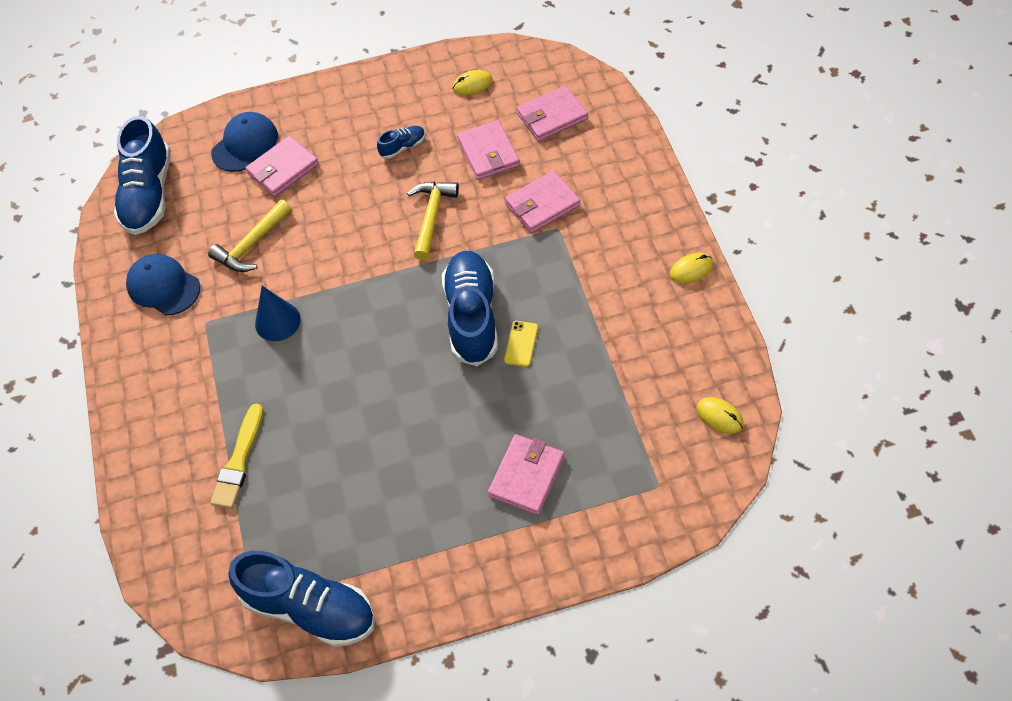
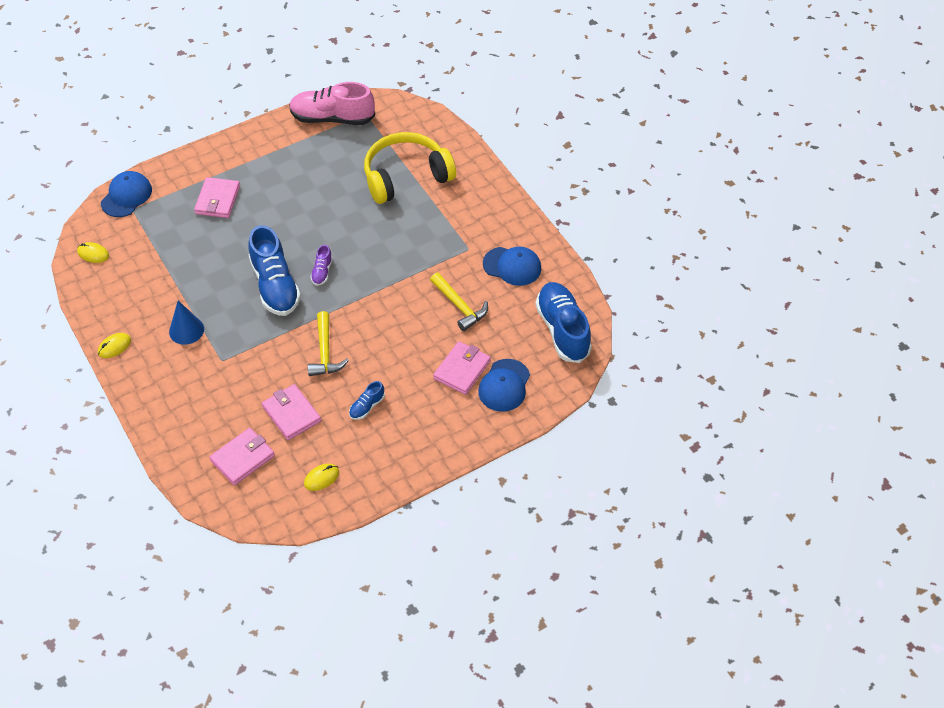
camera: 160 degrees right, 5 degrees down
(239, 460) = (406, 176): yellow brush -> yellow headphones
(252, 245) = (460, 306): yellow hammer -> yellow hammer turned 120 degrees clockwise
(277, 321) = (416, 258): blue cone -> blue cone (186, 330)
(310, 608) = (332, 118): blue shoe -> pink shoe
(405, 325) = (322, 272): none -> purple shoe
(521, 344) = (235, 274): yellow phone -> none
(542, 205) = (237, 377): pink wallet -> none
(666, 514) = (126, 196): none -> blue cap

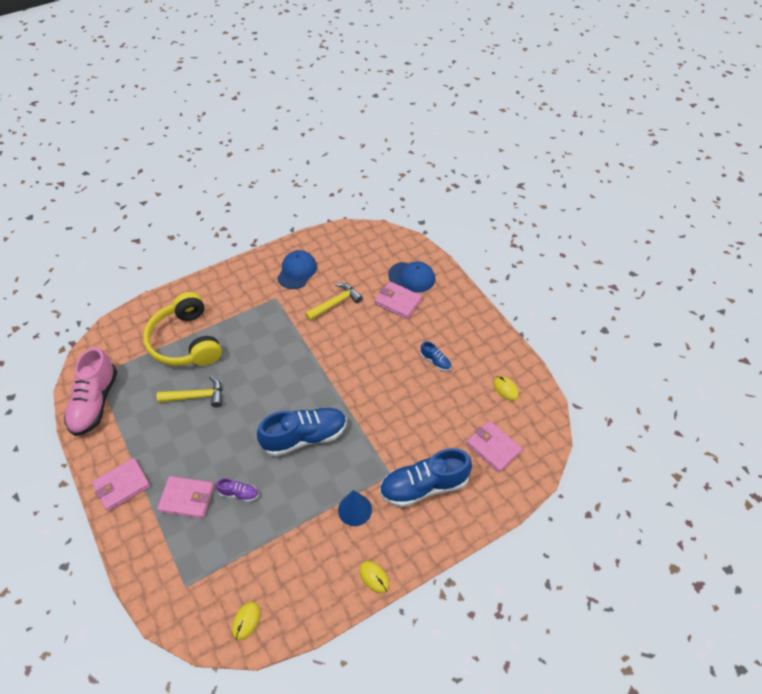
camera: 90 degrees left, 0 degrees up
(126, 196) = (164, 596): blue cap -> none
(291, 414) = (446, 414): pink wallet -> pink wallet (122, 485)
(322, 272) = (291, 400): purple shoe -> purple shoe (239, 493)
(325, 352) = (381, 393): yellow hammer -> yellow hammer (197, 396)
(562, 330) = (360, 244): blue shoe -> blue shoe (424, 486)

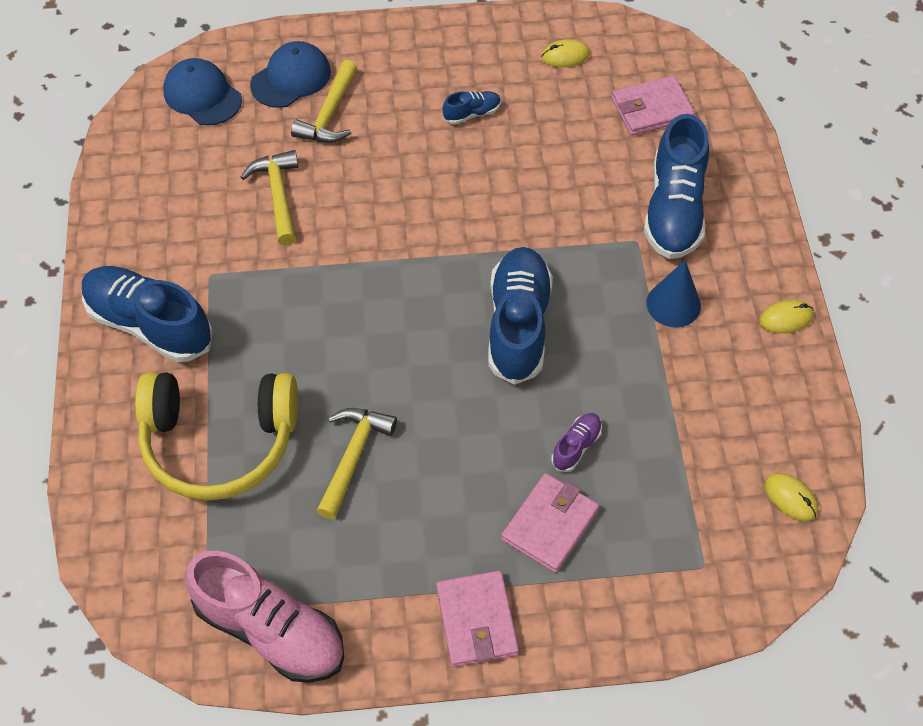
camera: 65 degrees left, 5 degrees up
(238, 289) = (149, 324): none -> blue shoe
(297, 271) = (169, 224): blue cap -> blue cap (202, 95)
(398, 302) = (329, 114): pink wallet -> yellow hammer

